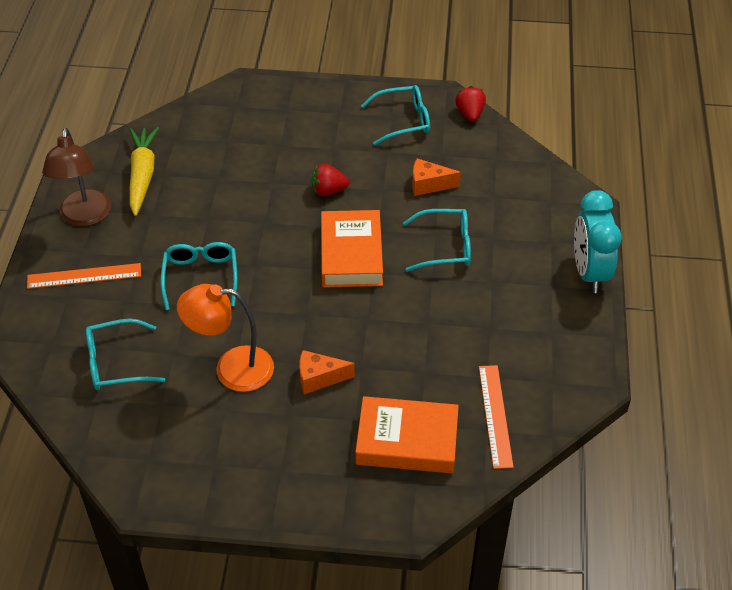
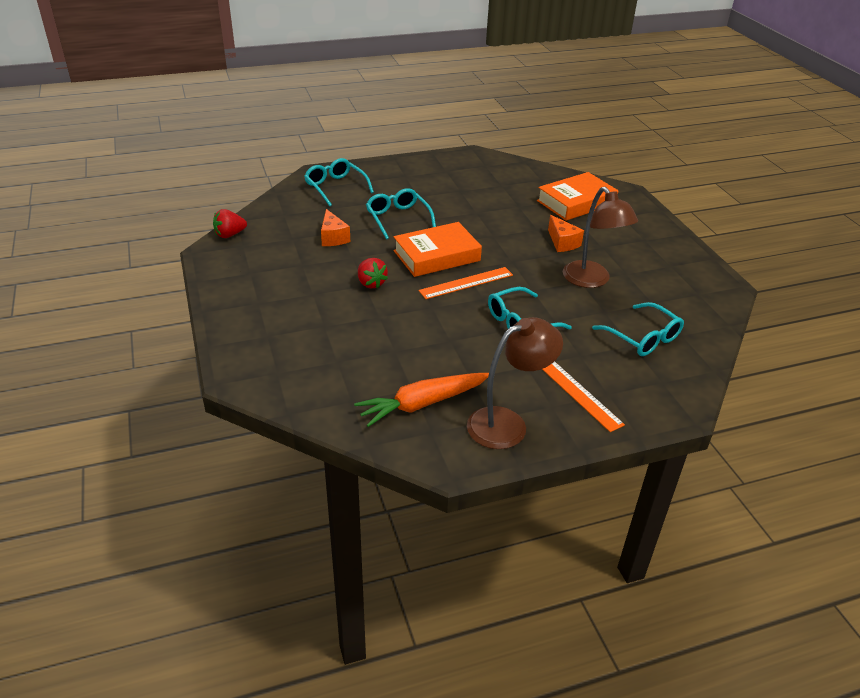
camera: 115 degrees left, 10 degrees down
(142, 176) = (422, 404): yellow carrot -> orange carrot
(232, 369) = (591, 280): orange lamp -> brown lamp
(403, 121) = (254, 265): turquoise glasses -> turquoise glasses (335, 187)
(407, 440) = (576, 202): orange book -> orange book turned 75 degrees clockwise
(495, 415) = (528, 178): orange ruler -> orange ruler (466, 283)
(589, 272) = (383, 165): turquoise clock -> none

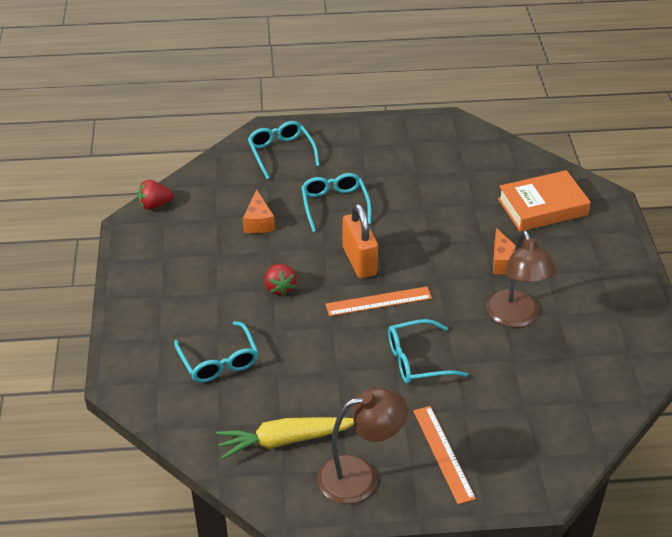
camera: 15 degrees right, 5 degrees up
(422, 404) = (285, 440): orange carrot -> yellow carrot
(436, 256) = (359, 261): orange book -> orange padlock
(643, 338) = (540, 399): turquoise glasses -> turquoise glasses (219, 361)

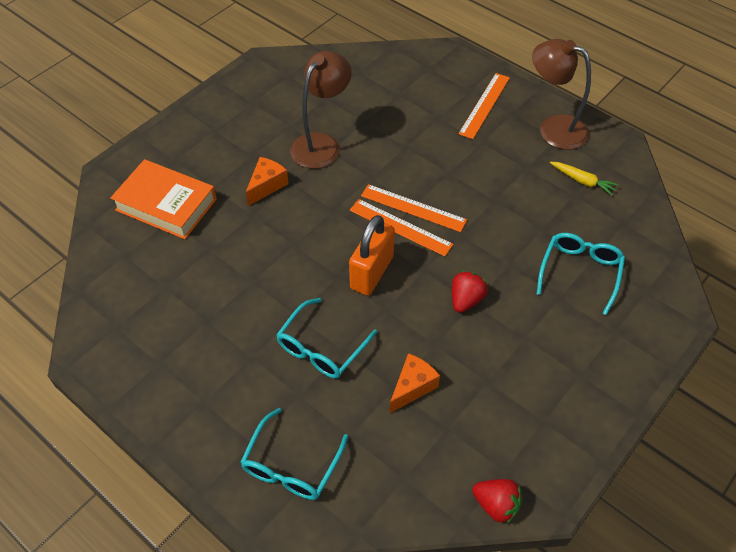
camera: 135 degrees left, 10 degrees up
(285, 440) = (582, 181): yellow carrot -> yellow carrot, size x0.56
(387, 320) = (413, 208): none -> orange ruler
(417, 360) = (428, 166): turquoise glasses -> none

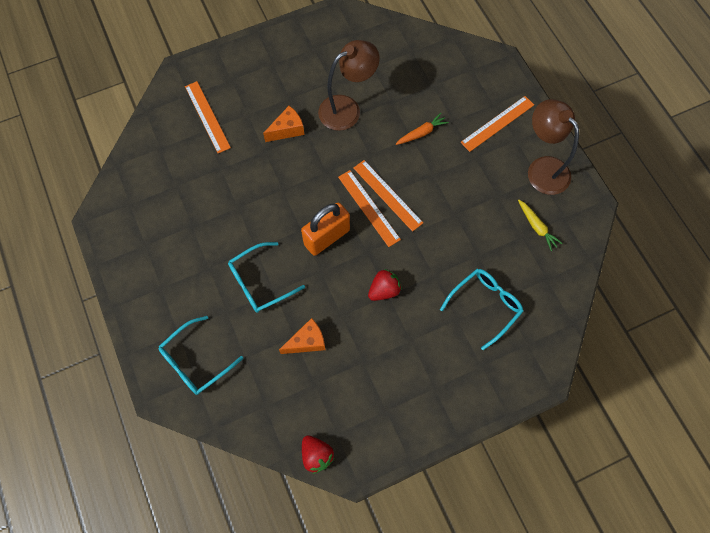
camera: 25 degrees right, 15 degrees up
(166, 205) = (207, 116): orange book -> orange ruler
(413, 139) = (421, 133): none -> orange carrot

